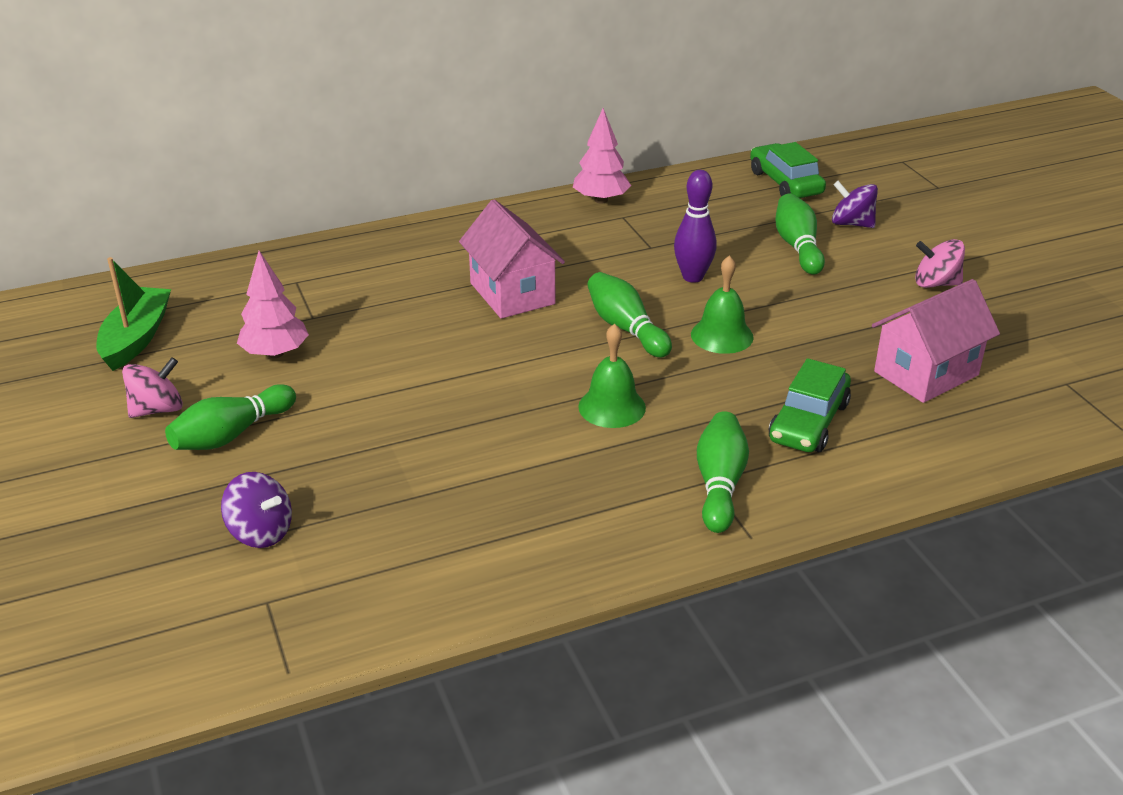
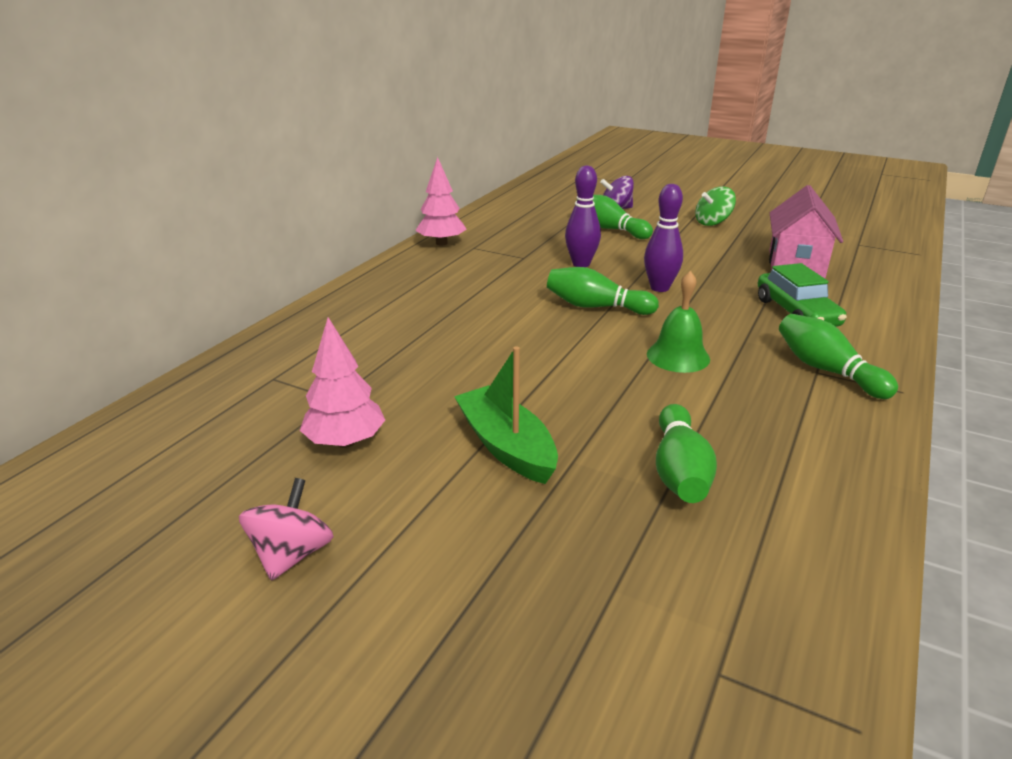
camera: 40 degrees left, 5 degrees down
(136, 338) = (159, 499): green boat -> green boat (506, 446)
(231, 434) = (415, 533): green bowling pin -> green bowling pin (679, 471)
(261, 532) = (597, 607): purple spinning top -> none
(512, 293) = (479, 316): pink house -> none
(722, 335) = (659, 288): green bell -> purple bowling pin
(785, 183) = (541, 202): green car -> none
(935, 283) = (712, 222): pink spinning top -> green spinning top

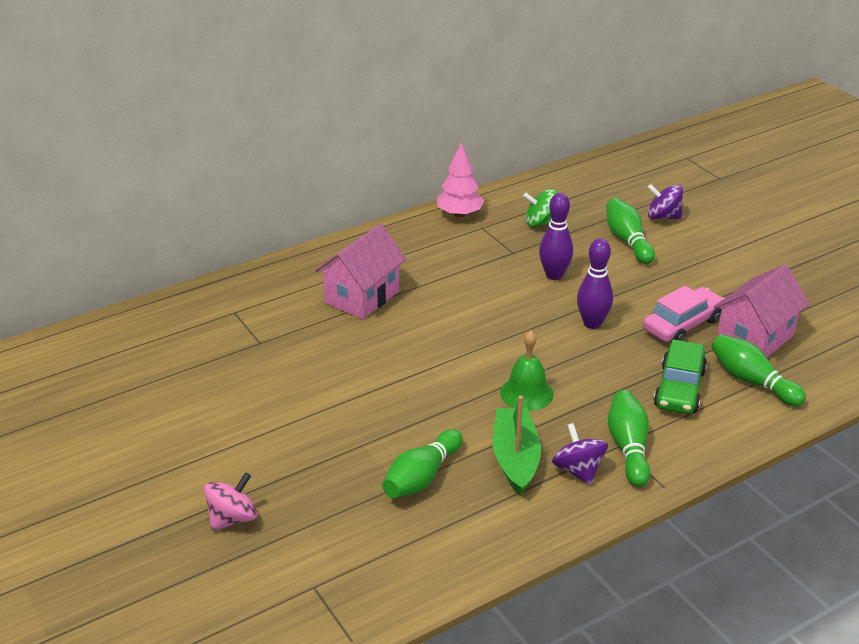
camera: 30 degrees right, 5 degrees up
(292, 554) = (162, 437): pink spinning top -> pink spinning top (232, 518)
(346, 442) = (241, 377): pink tree -> none
(414, 325) = (362, 297): none -> pink house
(506, 446) = (332, 418): green boat -> green boat (515, 459)
(596, 307) = (516, 325): green bowling pin -> green bowling pin (752, 381)
(712, 222) = (741, 262): green spinning top -> green spinning top (541, 223)
(731, 270) = (683, 325): none -> pink car
(815, 405) = (578, 470): none -> purple spinning top

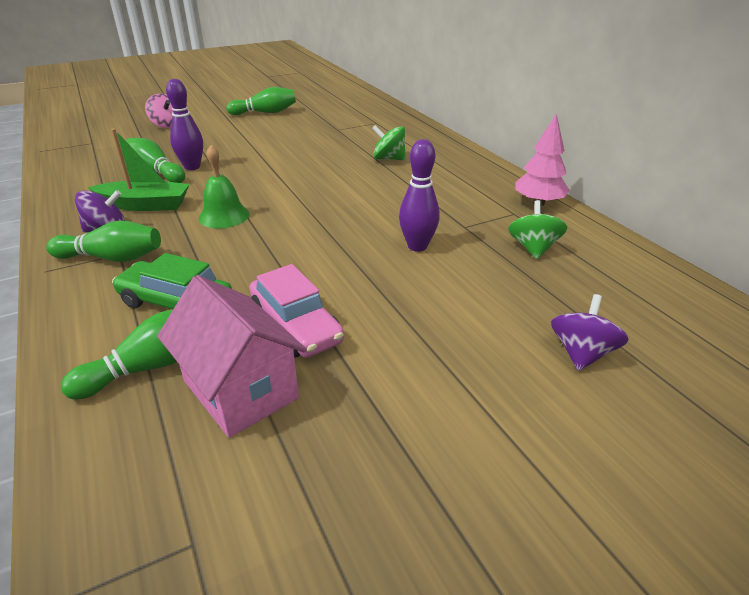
camera: 95 degrees right, 0 degrees up
(362, 297) = (388, 159): pink house -> green spinning top
(592, 323) = (319, 260): purple bowling pin -> purple bowling pin (192, 167)
(627, 241) = (501, 308): green bowling pin -> green bowling pin (265, 113)

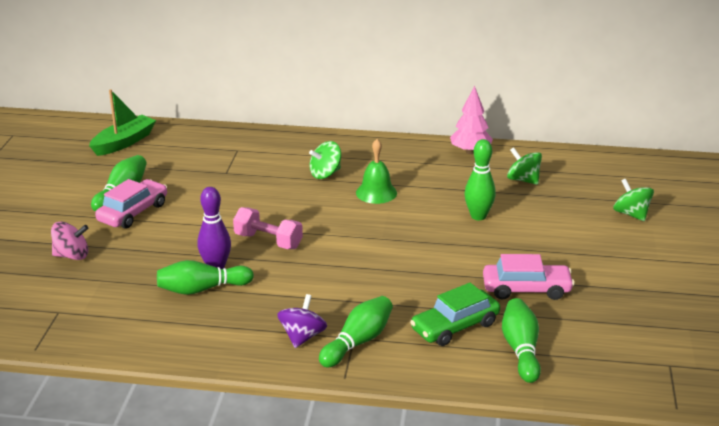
camera: 55 degrees left, 5 degrees down
(145, 205) = (273, 309): green boat -> green boat (124, 142)
(224, 216) = (342, 276): green bell -> green bell (376, 193)
(240, 389) = (571, 325): pink house -> none
(243, 123) = (133, 212): none -> pink car
(252, 171) = (268, 241): none -> pink dumbbell
(417, 246) = (478, 216): purple bowling pin -> green bowling pin
(581, 353) = (631, 214): purple spinning top -> green spinning top

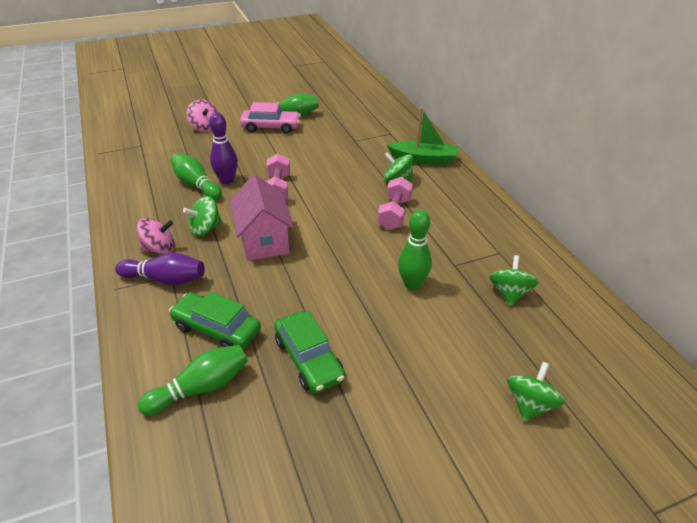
camera: 60 degrees right, 10 degrees up
(124, 142) = (353, 93): green boat -> green boat (423, 159)
(295, 301) = (205, 229): none -> green spinning top
(302, 336) = (159, 249): purple spinning top -> pink spinning top
(349, 271) = (264, 241): none -> pink house
(358, 342) = (165, 279): green bowling pin -> purple bowling pin
(376, 193) = (394, 214): green bell -> pink dumbbell
(470, 151) = (523, 242): pink tree -> none
(526, 289) = (308, 359): pink car -> green car

